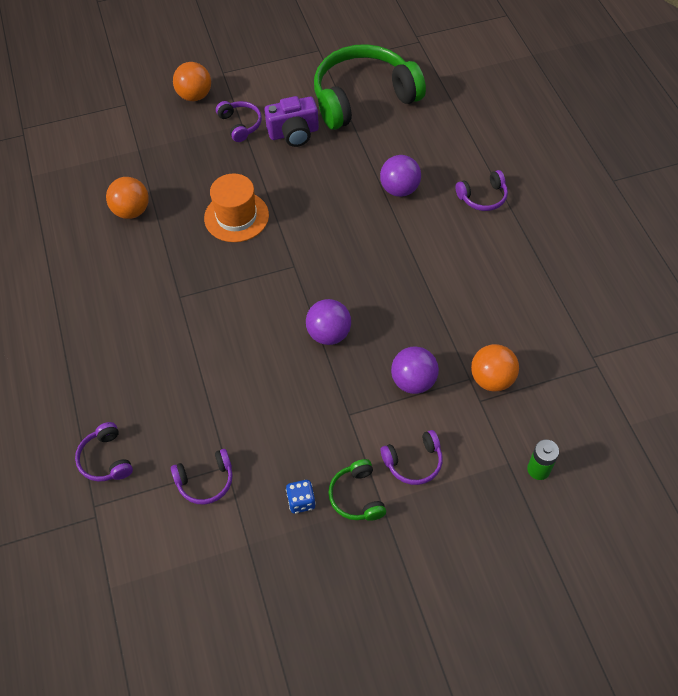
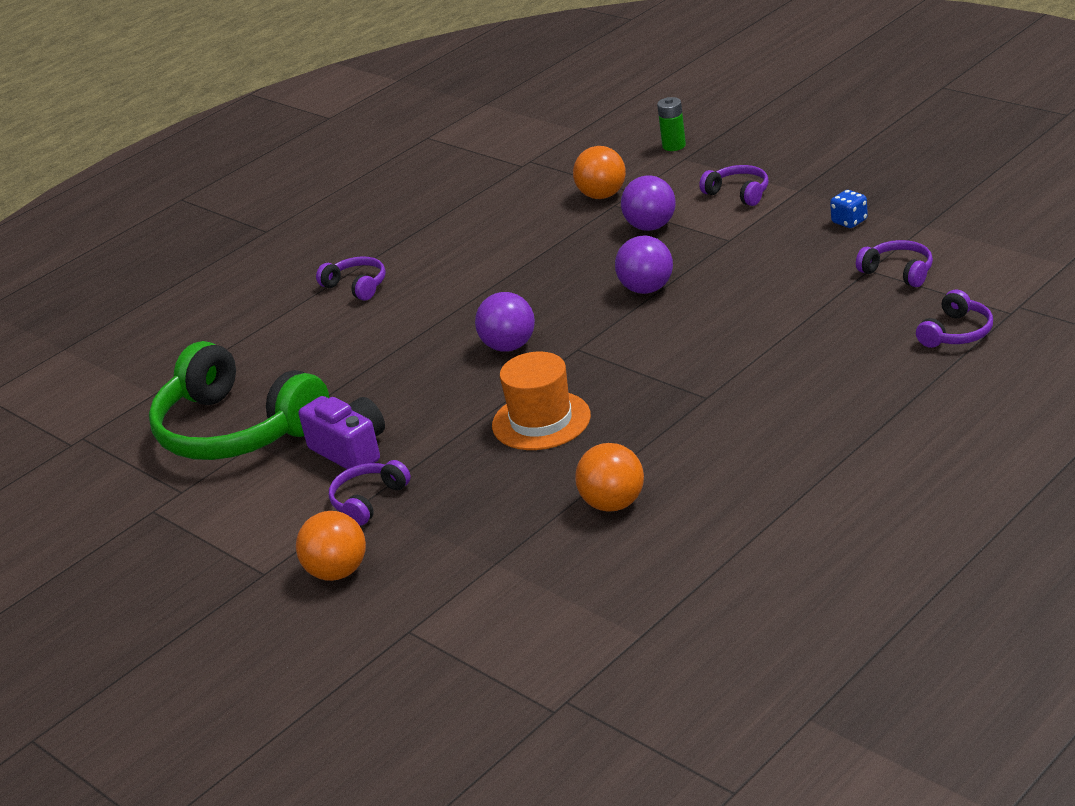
camera: 115 degrees left, 25 degrees down
(357, 496) = (807, 201): green headphones -> none
(399, 189) = (389, 337): purple ball -> purple ball (509, 346)

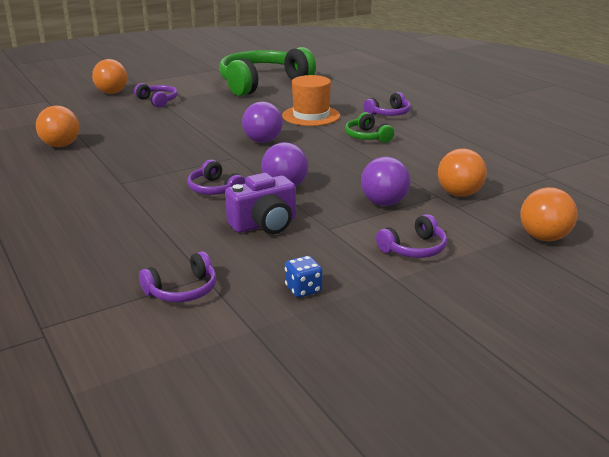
camera: 100 degrees right, 5 degrees down
(351, 450) = (208, 101): purple camera -> purple camera (264, 224)
(457, 280) = (367, 137): none -> green headphones
(541, 421) = (168, 139): orange hat -> orange hat (311, 116)
(674, 146) = (544, 237): green battery -> orange ball
(956, 332) = (53, 290): purple headphones -> purple headphones (215, 189)

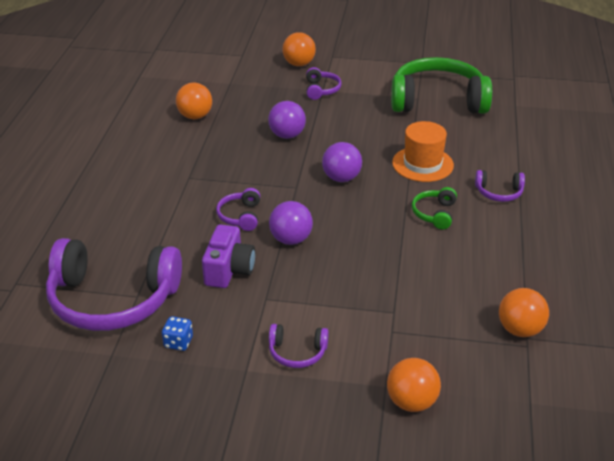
camera: 40 degrees right, 10 degrees up
(182, 290) = (112, 299): purple headphones -> purple headphones, size x2.30
(264, 224) = (229, 270): purple camera -> purple camera turned 90 degrees counterclockwise
(384, 203) = (340, 296): purple ball -> purple ball (287, 135)
(459, 194) = (414, 319): orange ball -> orange ball (520, 329)

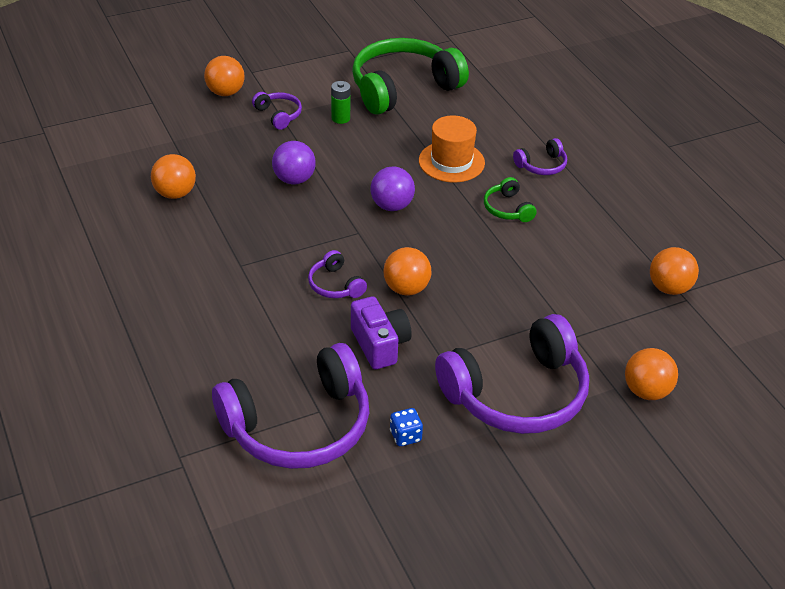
camera: 35 degrees left, 5 degrees up
(291, 239) = (406, 288): purple ball -> orange ball
(297, 352) = (517, 393): purple headphones -> purple headphones, size x2.30
(366, 106) = (340, 118): none -> green battery

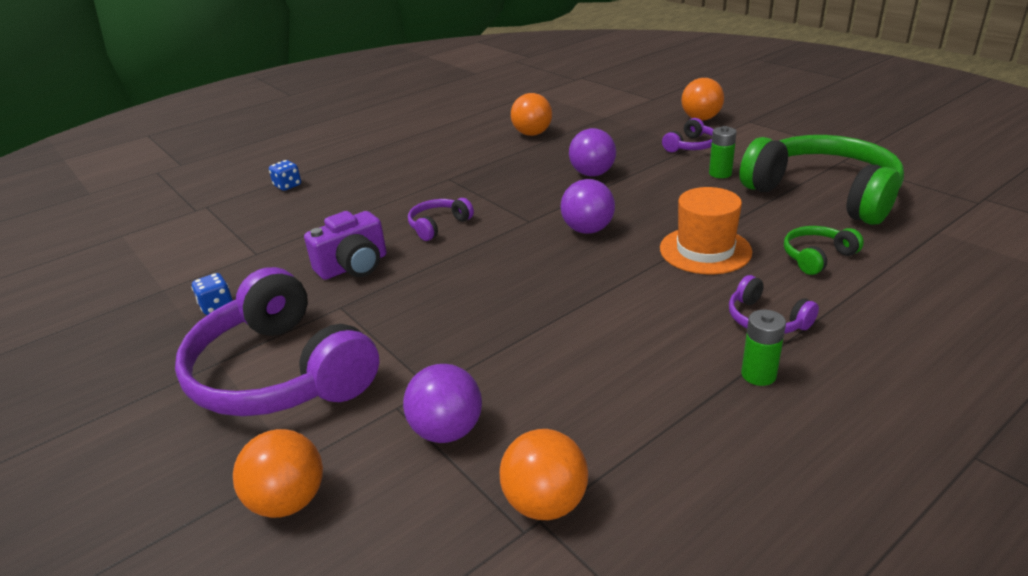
camera: 80 degrees right, 10 degrees down
(172, 385) = (287, 186): none -> blue dice
(299, 425) = (237, 247): purple headphones -> none
(406, 288) = (448, 265): orange ball -> none
(508, 208) = (641, 307): green headphones -> green headphones (817, 257)
(591, 186) = (758, 375): none -> green battery
(604, 316) = (447, 431): none -> purple ball

